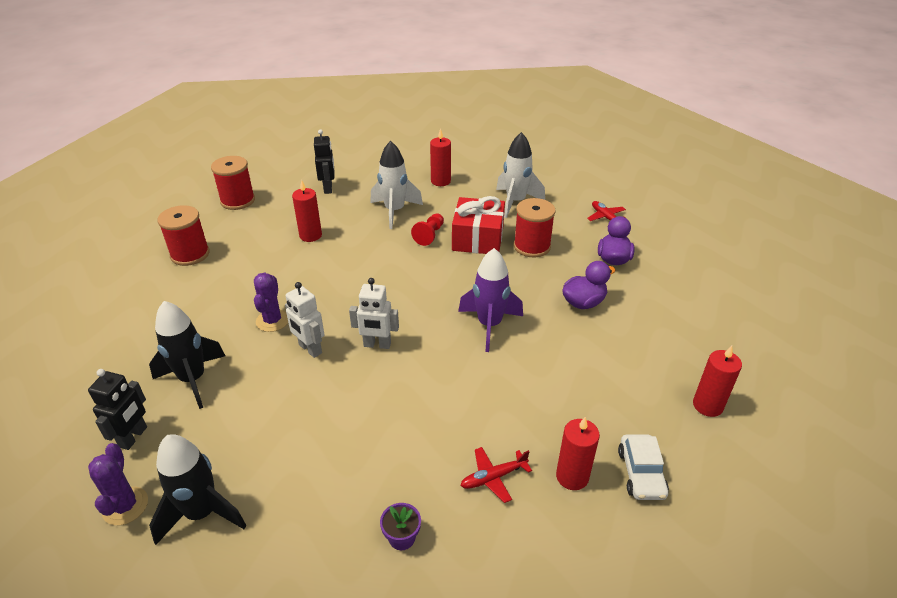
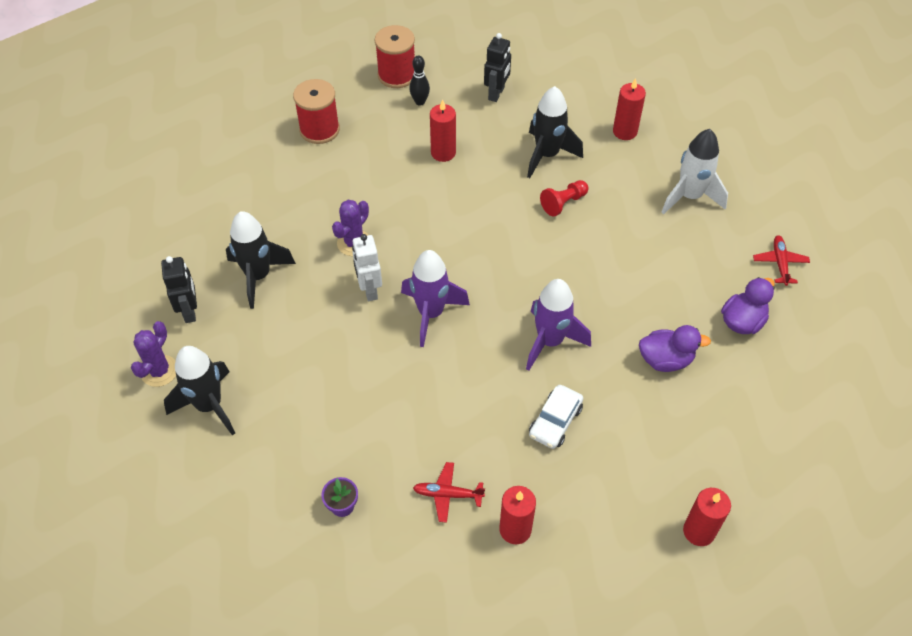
camera: 30 degrees right, 15 degrees up
(133, 437) = (190, 311): black robot -> black robot turned 60 degrees counterclockwise
(269, 211) = (420, 102): none -> black bowling pin
(377, 345) = (431, 313): white robot -> purple rocket
(394, 211) = (547, 155): white rocket -> black rocket
(478, 238) = (612, 229): red gift -> none
(532, 246) = (663, 265): red spool -> none
(641, 473) = (578, 559): white car -> white car (555, 421)

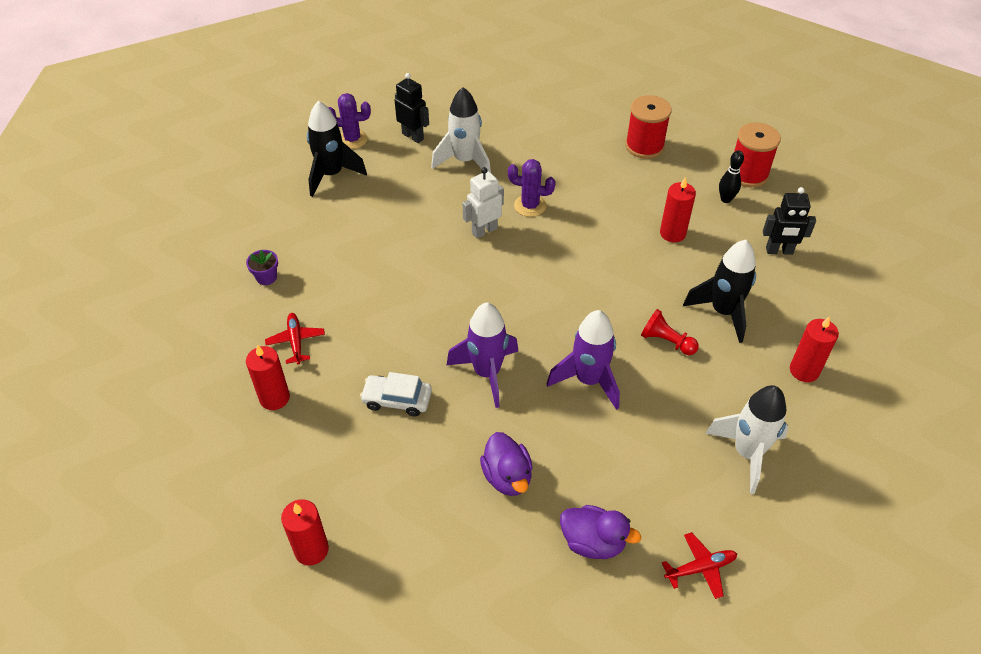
camera: 70 degrees right, 5 degrees down
(190, 311) = (413, 136): black robot -> black robot turned 105 degrees counterclockwise
(258, 276) = (465, 161): black rocket -> white rocket
(431, 313) = (478, 278): purple rocket -> purple rocket (588, 380)

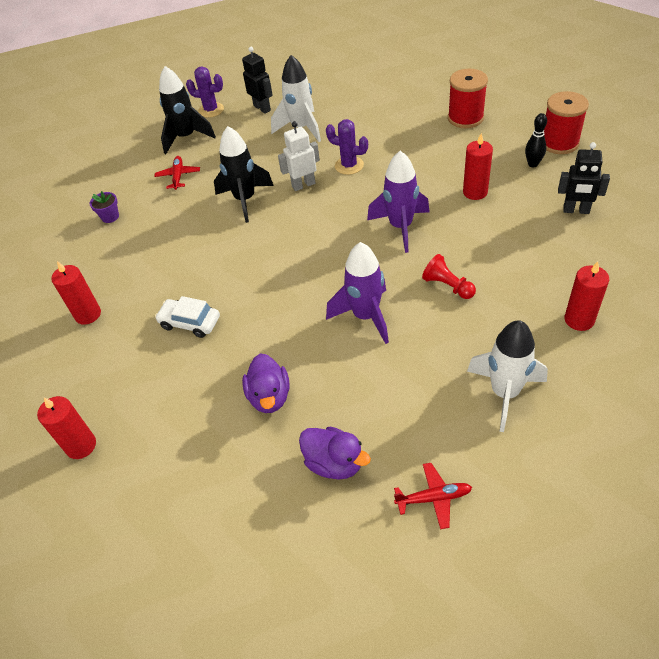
camera: 15 degrees right, 0 degrees up
(296, 341) = (119, 269): red plane -> red plane (178, 176)
(487, 373) = (274, 304): purple rocket -> purple rocket (400, 227)
(723, 312) = (508, 262): black rocket -> black rocket (245, 200)

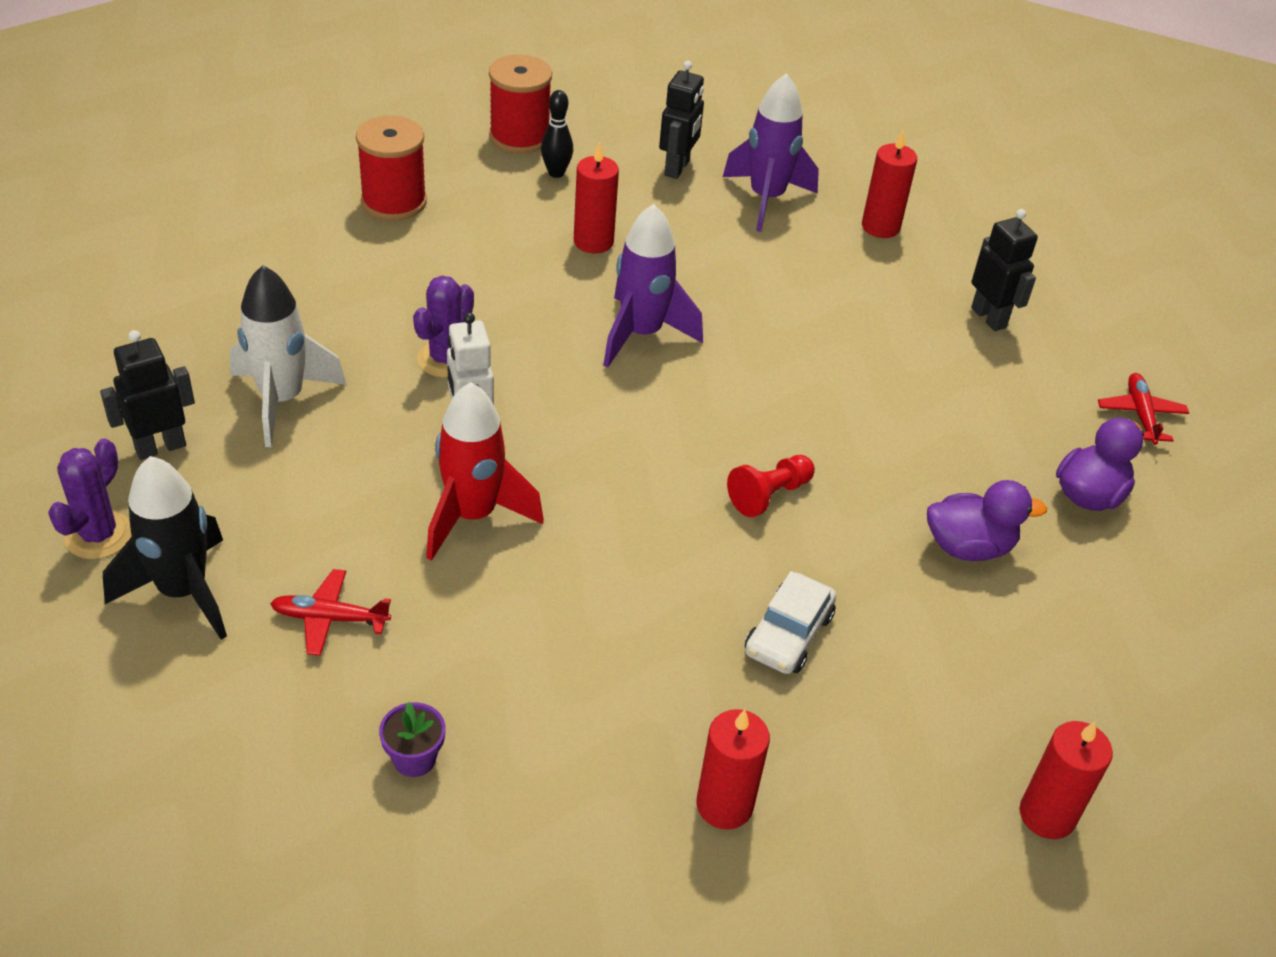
camera: 90 degrees left, 5 degrees down
(245, 200) = (473, 516): black rocket -> red rocket
(365, 316) = (828, 412): purple rocket -> purple rocket (766, 199)
(447, 286) = (788, 318): red pawn -> red pawn (769, 495)
(504, 393) = (989, 317): white rocket -> black robot

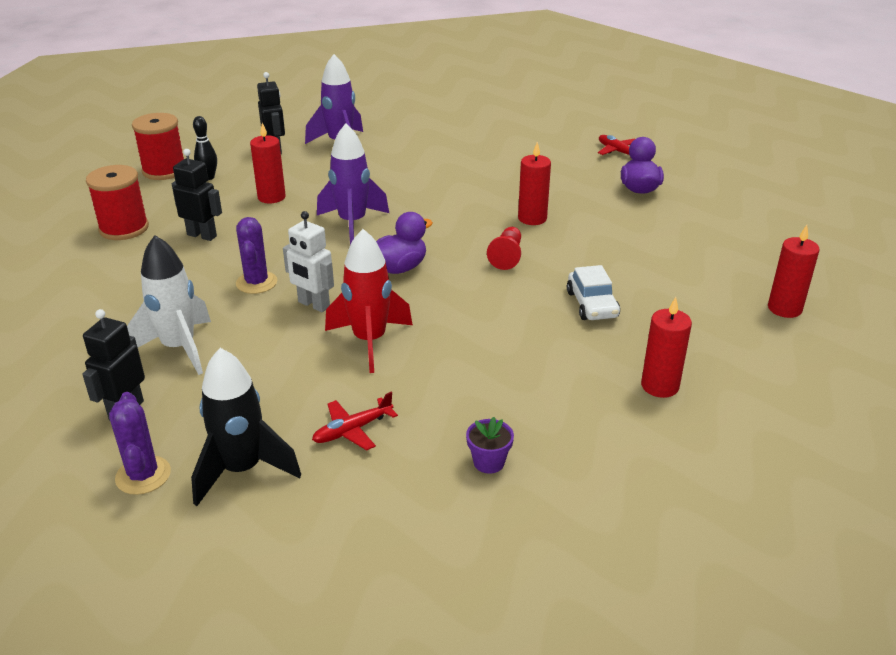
camera: 35 degrees left, 10 degrees down
(880, 227) = (412, 132): red candle -> red candle (532, 218)
(968, 547) = (619, 231): purple duck -> purple duck (400, 268)
(989, 317) = (508, 145): black robot -> black robot (202, 235)

